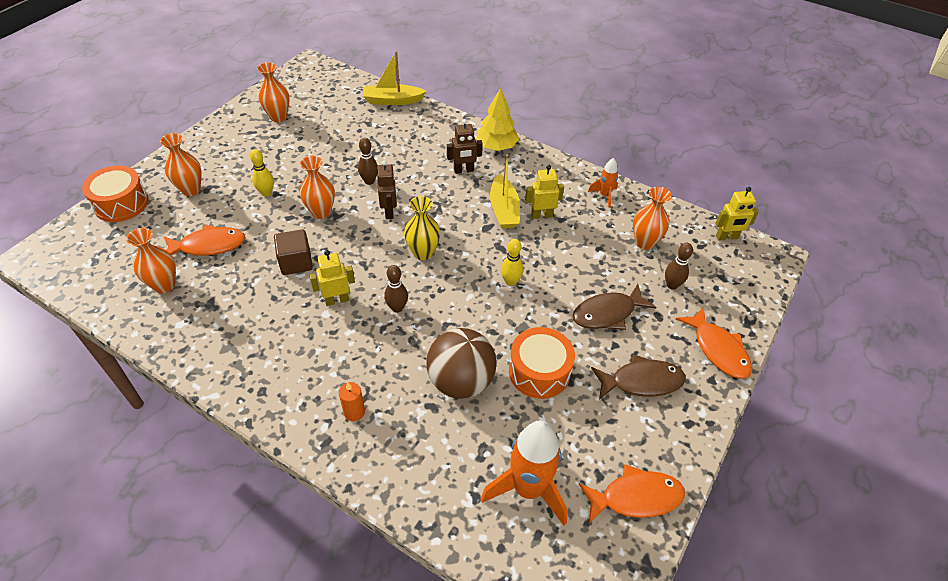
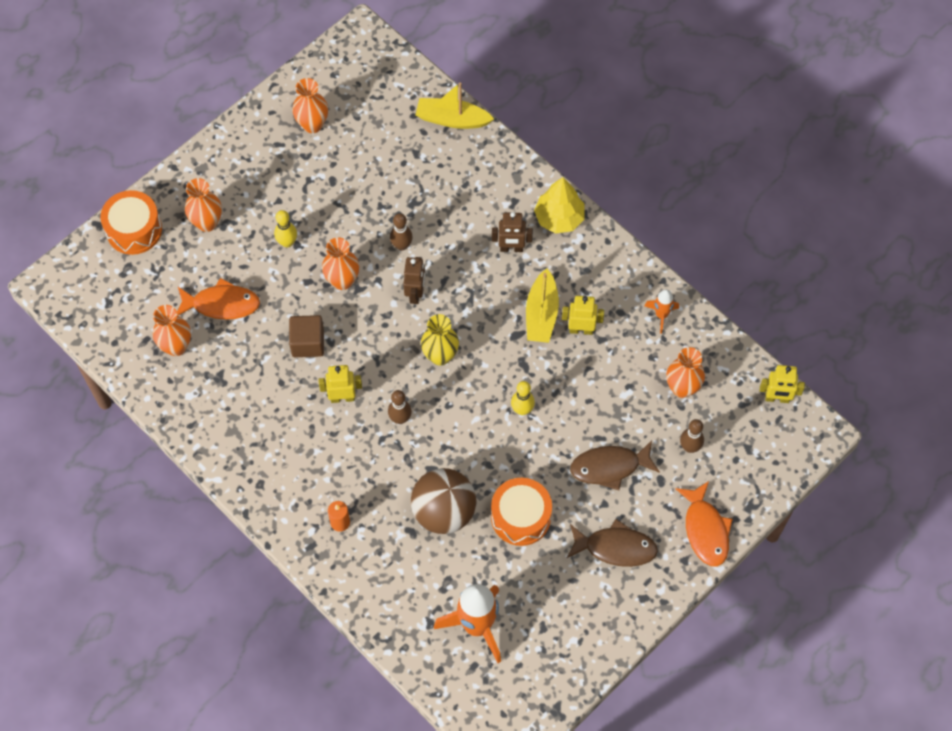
camera: 15 degrees right, 15 degrees up
(636, 497) = (568, 653): orange fish -> none

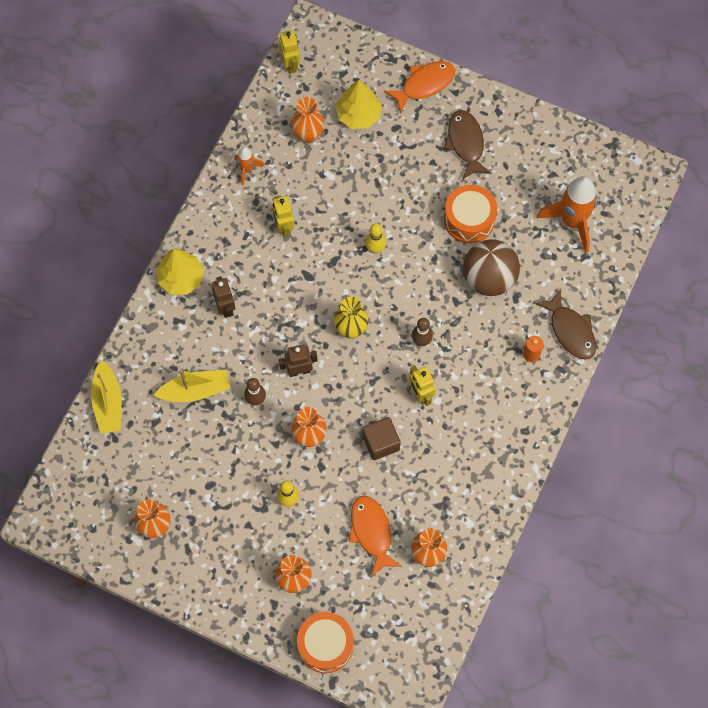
camera: 110 degrees left, 5 degrees up
(541, 314) = (281, 262): yellow boat -> yellow boat (195, 390)
(609, 467) = (399, 168): brown fish -> brown fish (570, 331)
(689, 447) = (358, 115): brown bowling pin -> yellow tree

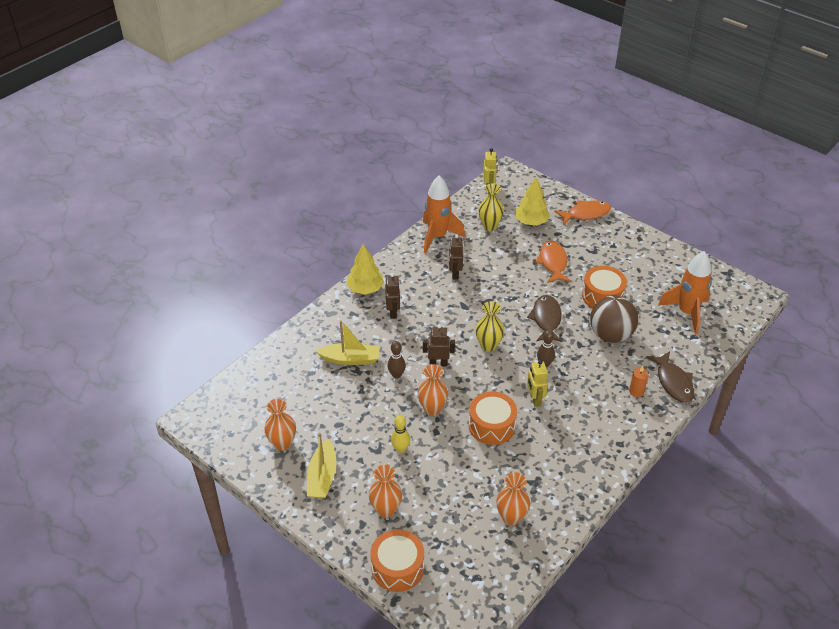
camera: 15 degrees right, 25 degrees down
(108, 403) = (278, 353): yellow boat -> yellow boat (322, 477)
(247, 169) = (438, 237): orange rocket -> orange rocket, size x2.01
(284, 227) = (455, 274): yellow robot -> brown robot
(308, 135) = (490, 226): orange vase -> yellow vase
(371, 532) = (465, 488): orange fish -> orange fish (553, 262)
(375, 249) = (522, 300): yellow bowling pin -> none
(381, 443) = (492, 425): brown cube -> orange drum
(466, 143) = (610, 251): brown fish -> brown fish (546, 319)

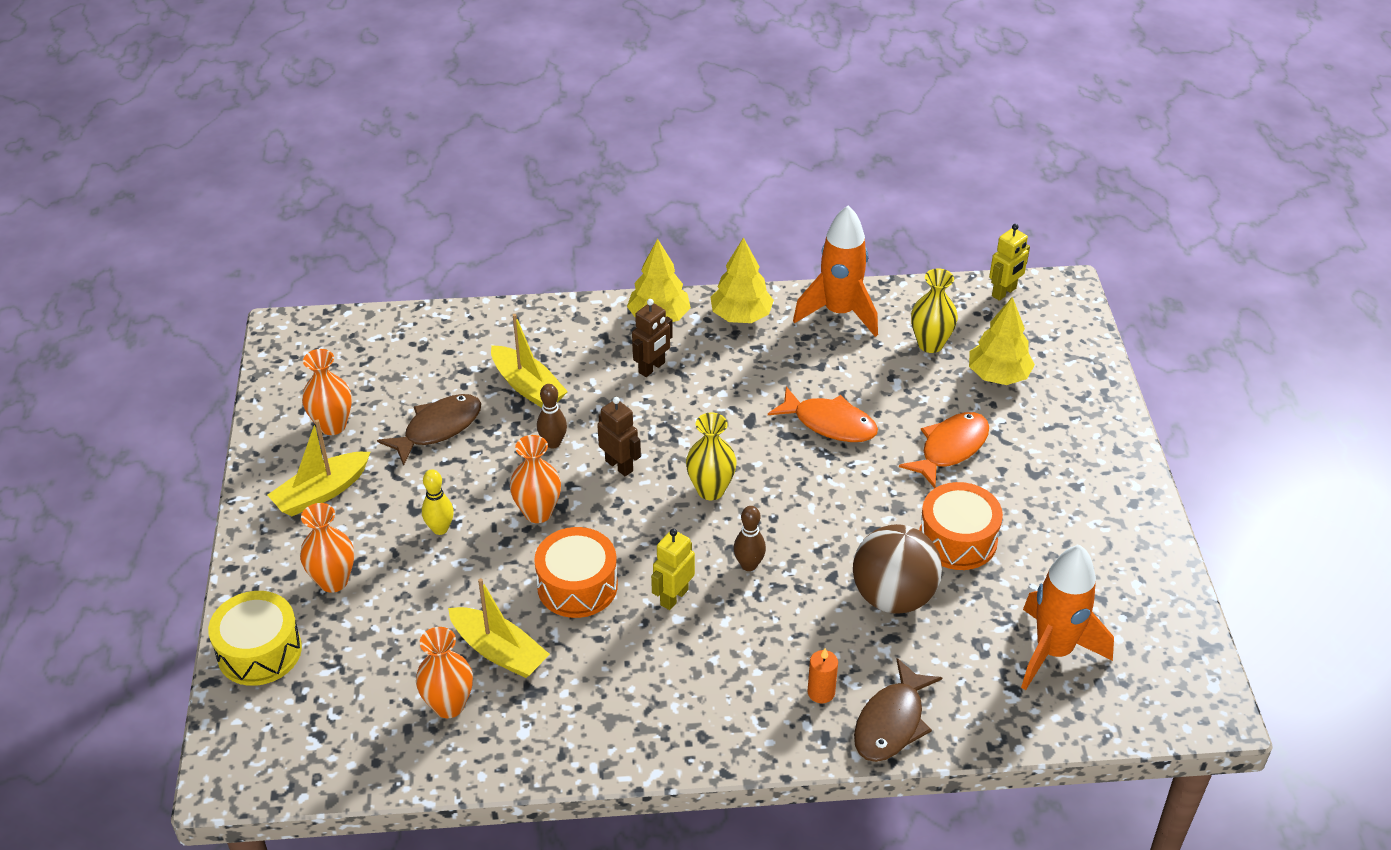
camera: 45 degrees right, 0 degrees up
(397, 567) = (259, 651): orange drum -> yellow drum
(399, 265) = (741, 316): none -> yellow tree
(455, 274) = (795, 373): brown robot -> none
(499, 478) = (499, 651): none -> yellow boat
(546, 319) = (834, 512): brown fish -> brown fish (438, 428)
(586, 214) = (1097, 417): orange fish -> orange fish (830, 423)

